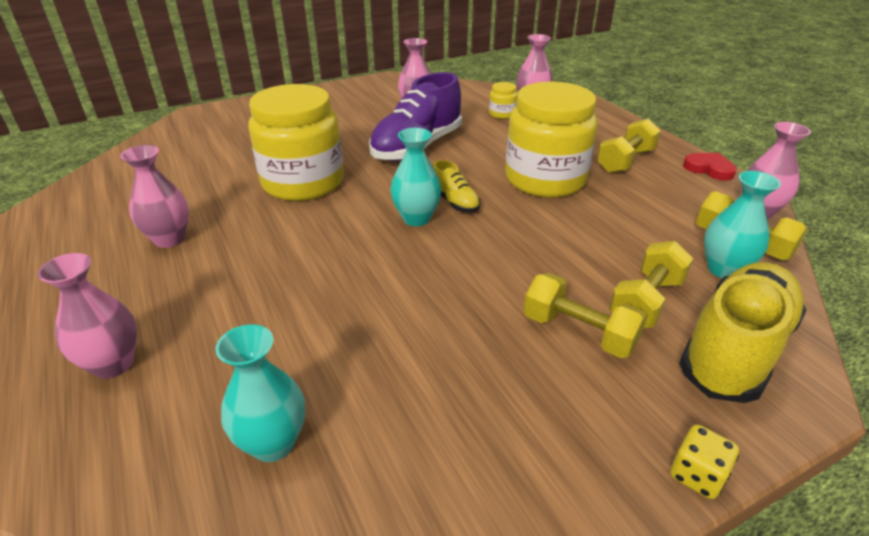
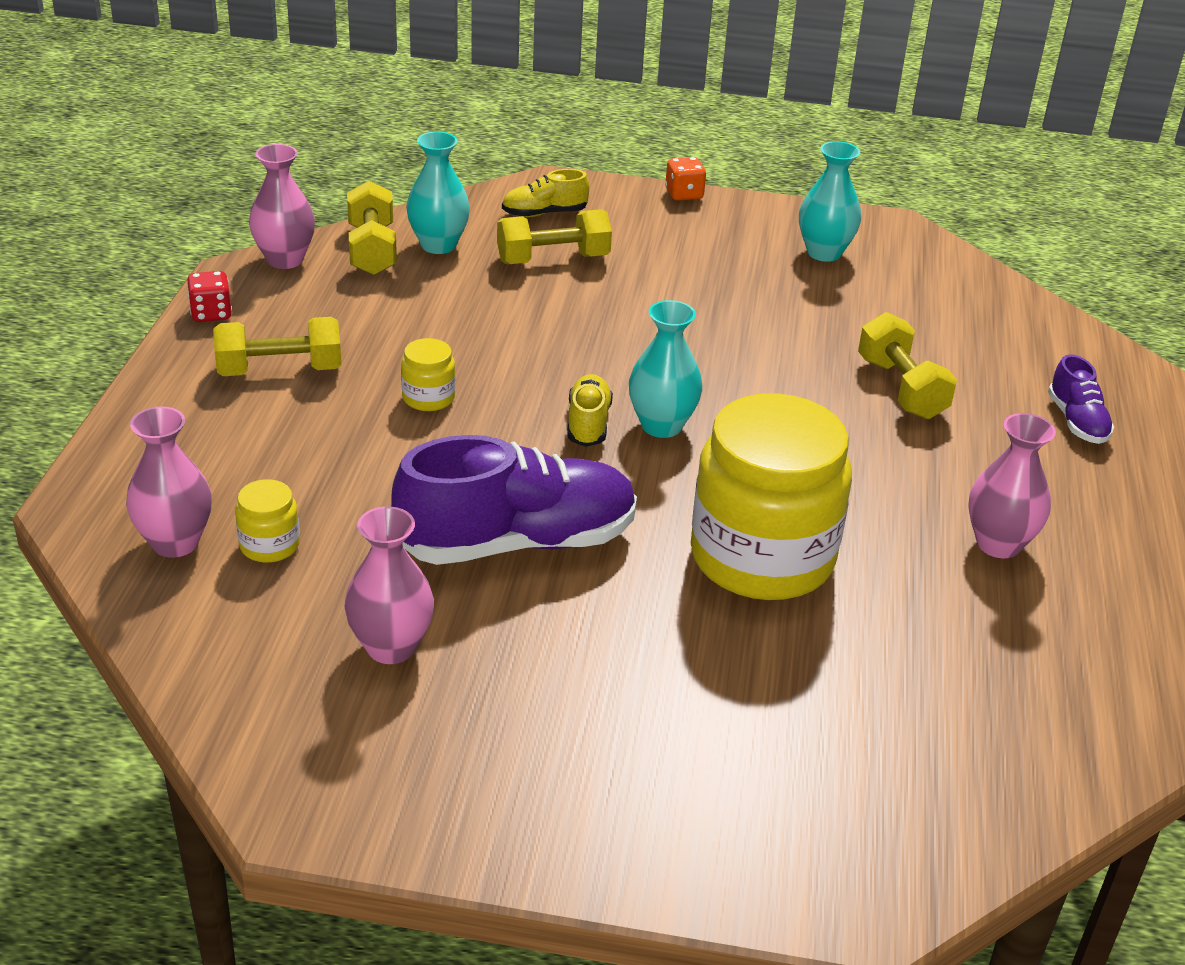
camera: 145 degrees left, 0 degrees up
(113, 364) = (1077, 421): pink vase -> purple shoe
(273, 443) = (951, 315): turquoise vase -> turquoise vase (824, 253)
(545, 179) = (428, 398): yellow jar -> yellow jar, size x0.40
(579, 332) = (644, 269): yellow dumbbell -> yellow dumbbell (901, 388)
(697, 475) = (684, 194): yellow dice -> orange dice
(709, 169) = (211, 313): red heart -> red dice
(735, 349) = (544, 213): yellow shoe -> yellow shoe, size x0.48

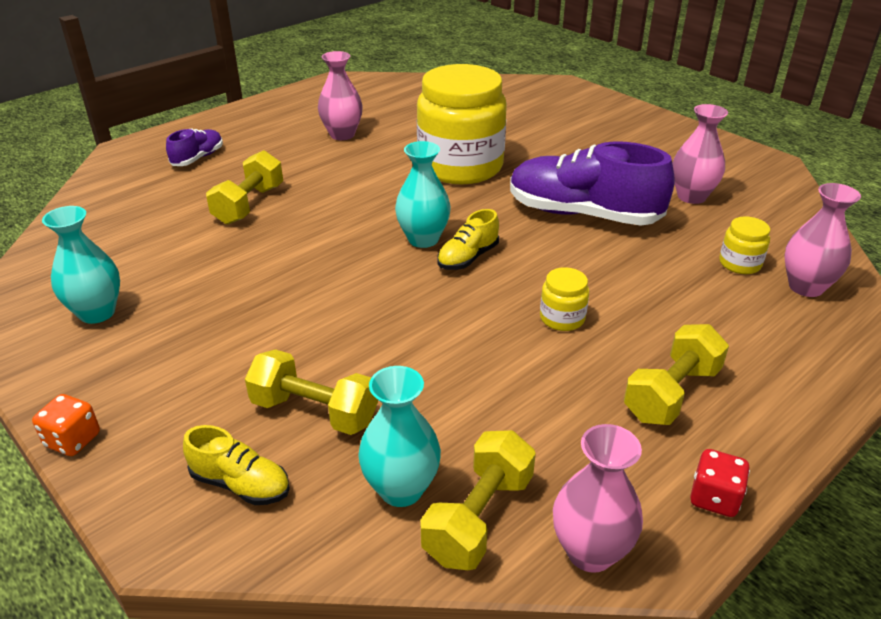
camera: 140 degrees left, 0 degrees up
(280, 370) = (671, 393): yellow dumbbell -> yellow dumbbell turned 75 degrees counterclockwise

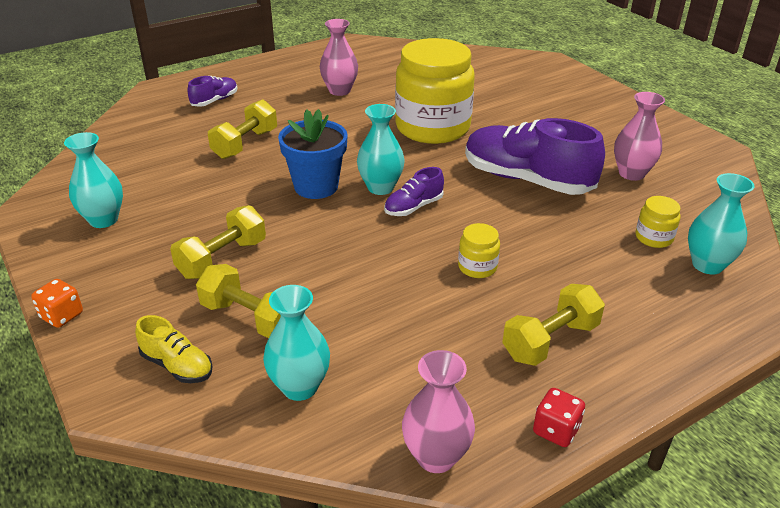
camera: 10 degrees right, 0 degrees up
(348, 246) = (316, 186): none -> blue flower pot
(468, 258) = (413, 207): yellow shoe -> purple shoe
(479, 518) = (354, 417): yellow dumbbell -> yellow dumbbell (222, 259)
(805, 287) = (707, 265): pink vase -> turquoise vase

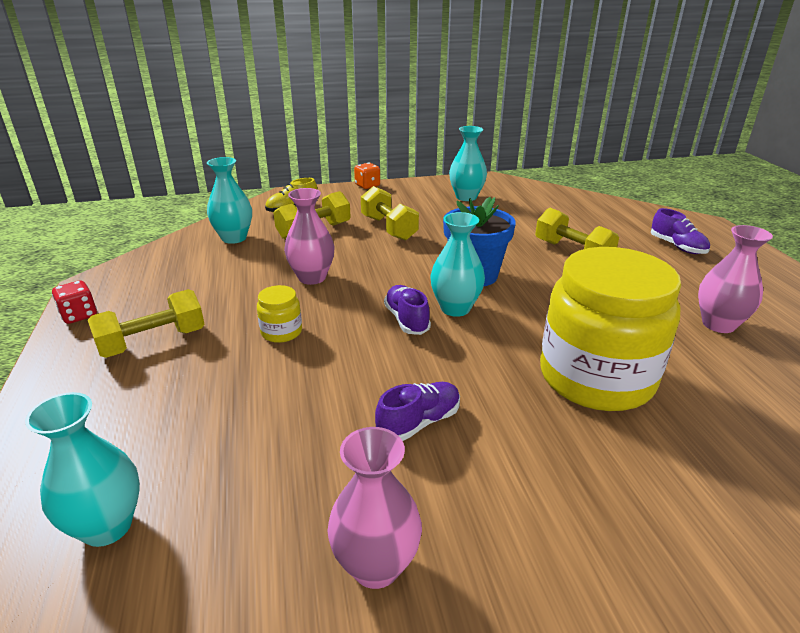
camera: 110 degrees right, 5 degrees down
(436, 457) = (126, 268): pink vase -> pink vase (312, 278)
(527, 180) = (419, 422): purple shoe -> purple shoe, size x0.48
(550, 341) = (153, 342): yellow dumbbell -> yellow dumbbell turned 75 degrees clockwise
(653, 238) = (206, 497): yellow jar -> none

